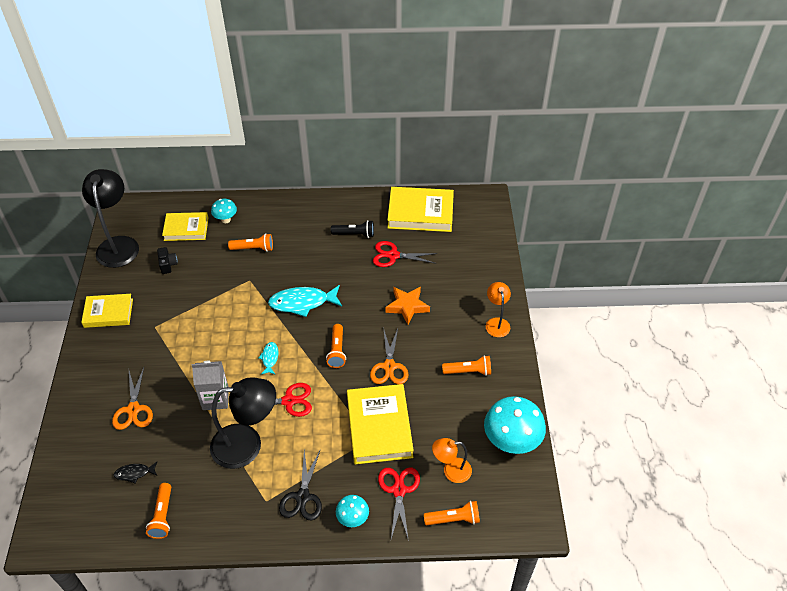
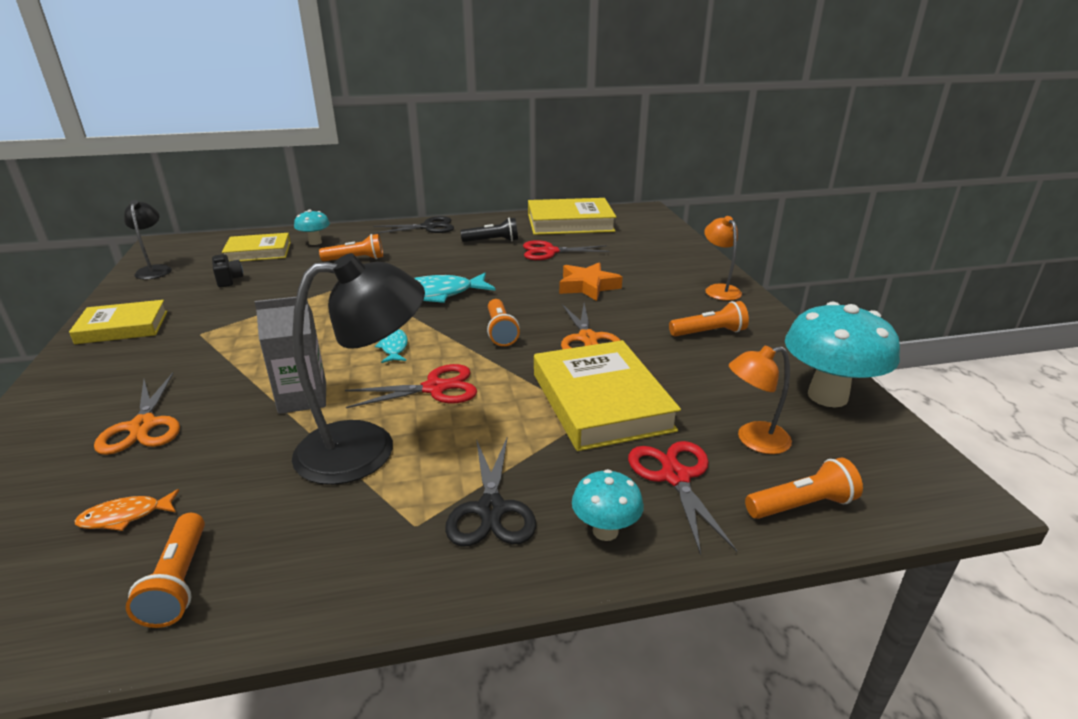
camera: 10 degrees left, 20 degrees down
(118, 244) = (155, 270): black lamp -> black lamp, size x0.54
(134, 473) = (125, 516): black fish -> orange fish
(310, 206) = (428, 227): none -> black scissors

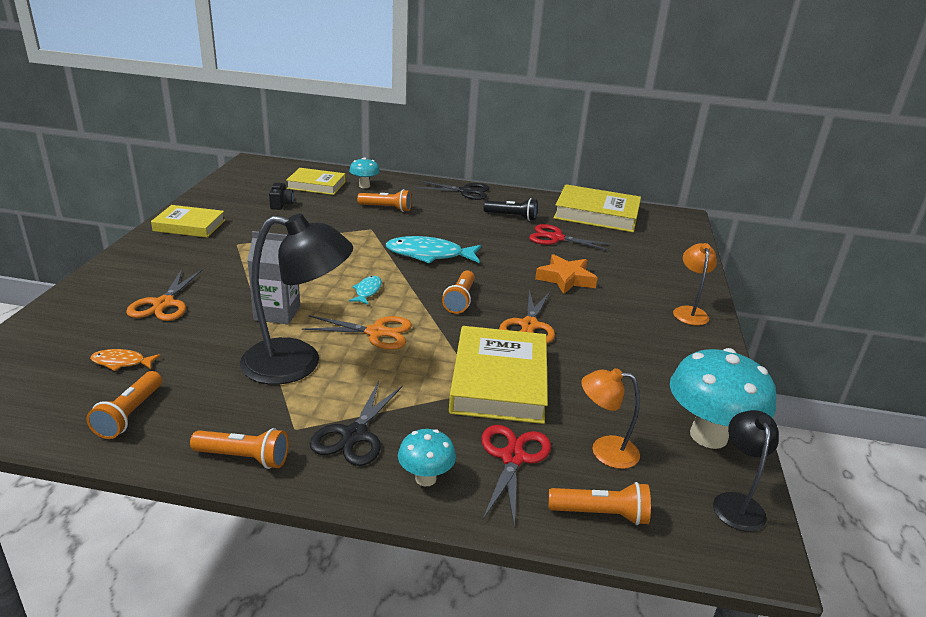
camera: 20 degrees right, 0 degrees up
(155, 270) = (235, 184): black lamp -> black lamp (736, 503)
(435, 388) = (376, 332): red scissors -> orange scissors
(709, 333) = (644, 349): orange flashlight -> orange flashlight (244, 458)

